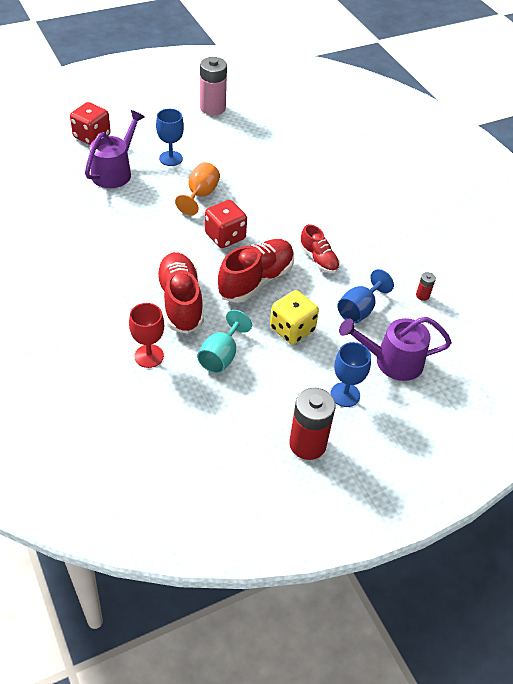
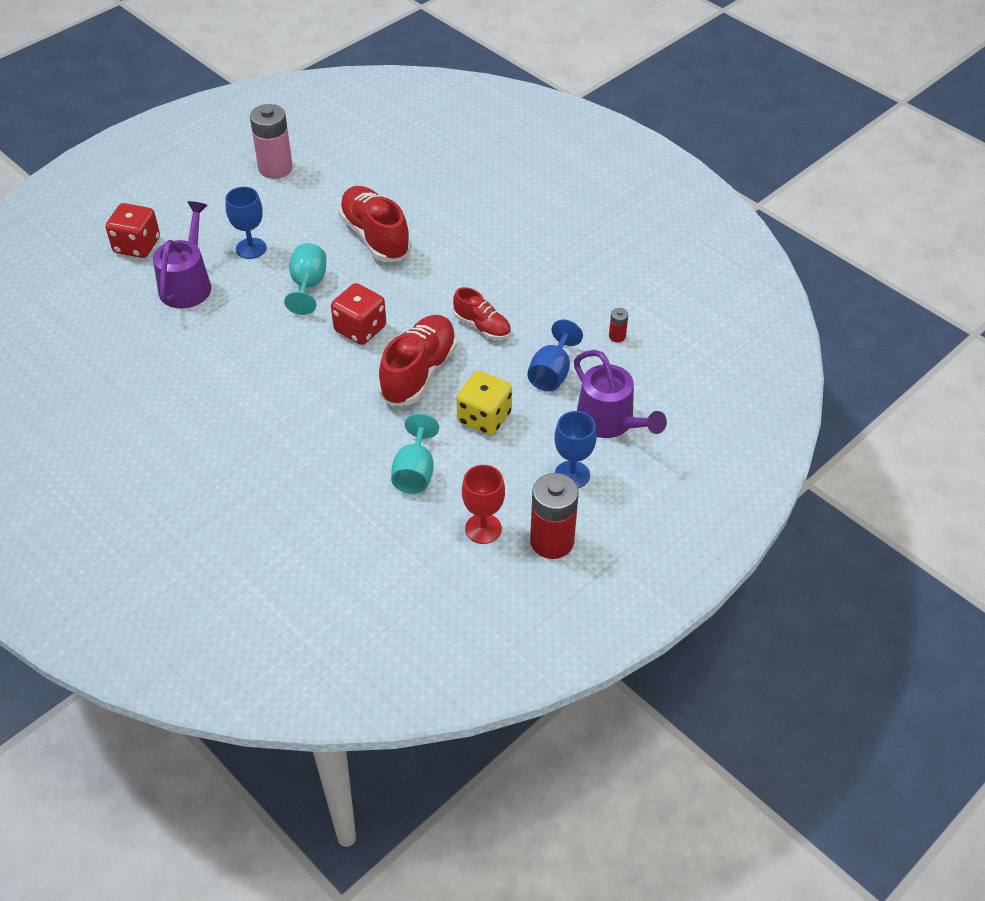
camera: 15 degrees left, 0 degrees up
(149, 356) = (331, 497): red goblet -> red goblet (483, 529)
(180, 302) = (340, 423): red shoe -> red shoe (375, 237)
(200, 195) = (308, 285): orange goblet -> turquoise goblet
(392, 361) = (610, 422): purple watering can -> purple watering can turned 105 degrees counterclockwise

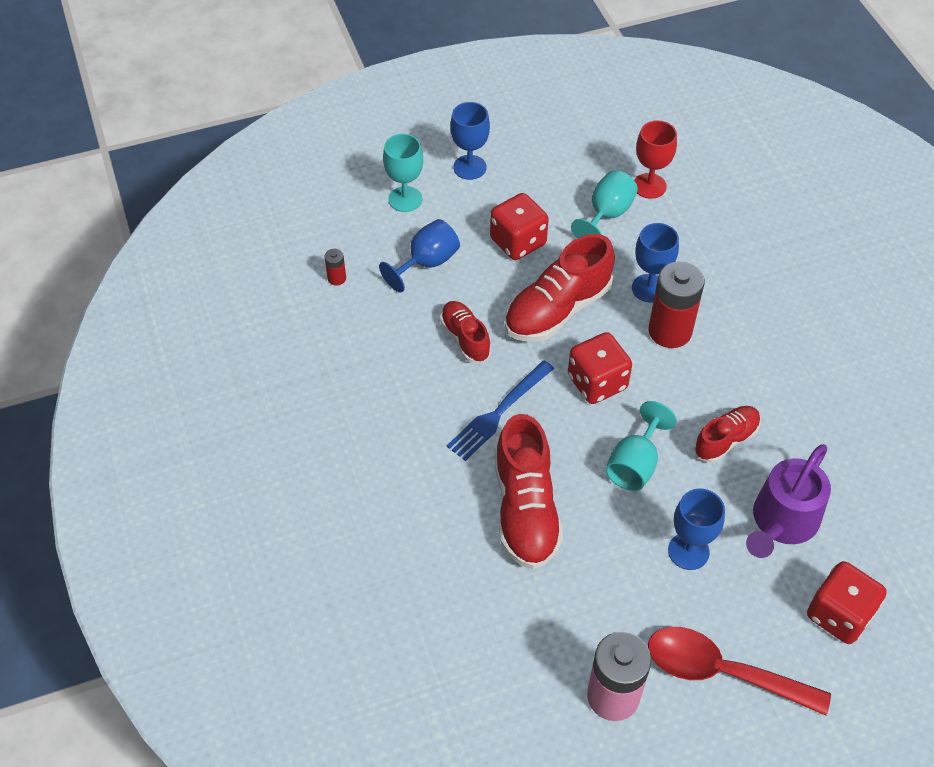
camera: 155 degrees left, 5 degrees up
(210, 197) = (722, 672): none -> red spoon
(243, 322) = (725, 440): none -> red shoe
(346, 416) = (649, 288): none -> blue goblet
(426, 285) = (498, 413): none -> blue fork
(483, 529) = (570, 151): red goblet -> red goblet (649, 186)
(484, 418) = (518, 242): yellow dice -> red dice
(552, 541) = (519, 124): red battery -> red battery (670, 331)
(610, 422) = (405, 199): purple watering can -> turquoise goblet

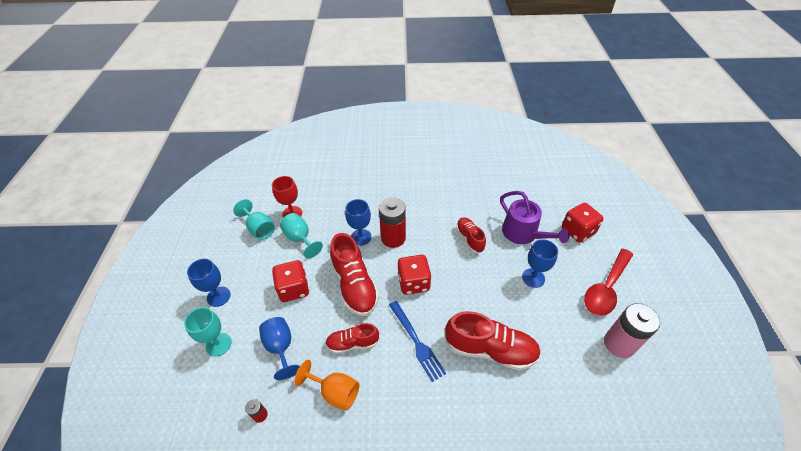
camera: 70 degrees left, 5 degrees down
(391, 342) = (335, 392): none -> orange goblet
(635, 464) = (473, 283): turquoise goblet -> turquoise goblet (259, 229)

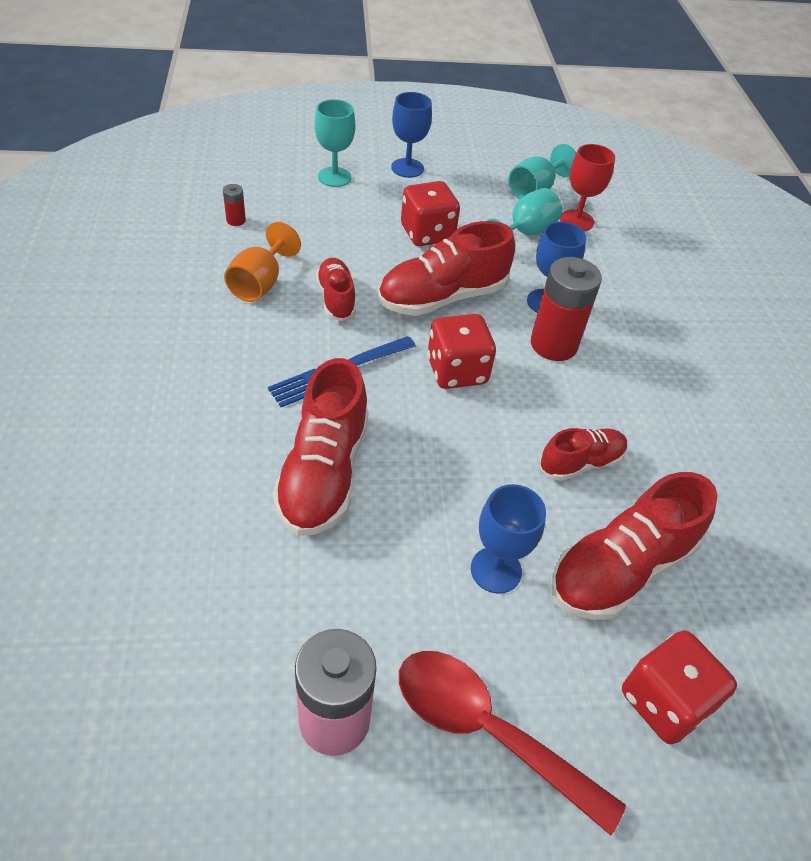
camera: 80 degrees right, 0 degrees up
(280, 347) = (329, 229): blue goblet -> none
(523, 234) = (620, 569): purple watering can -> red shoe

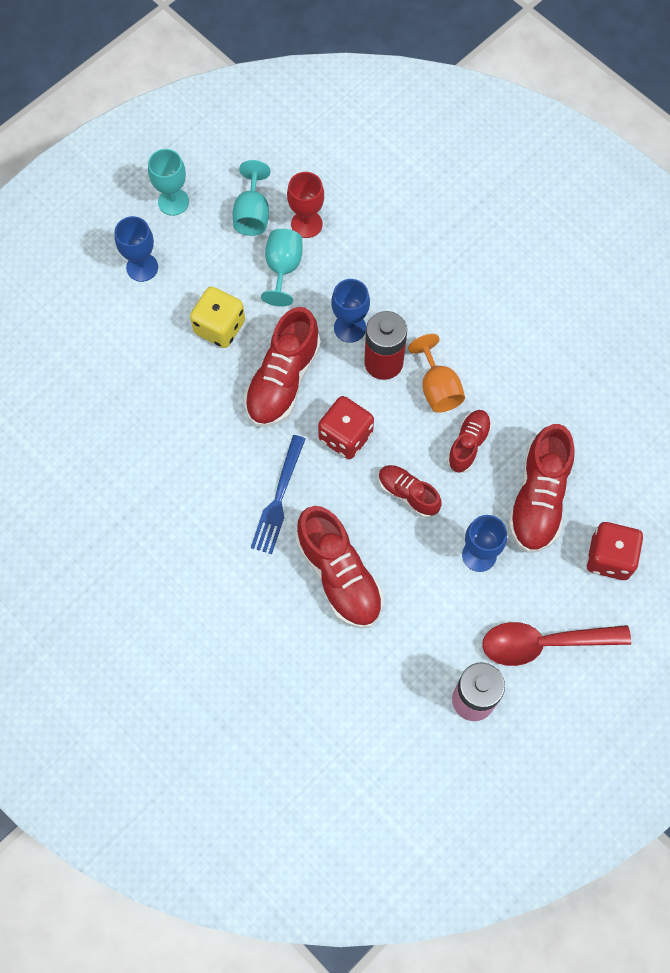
camera: 35 degrees left, 20 degrees up
(236, 220) = (80, 429): red battery -> none
(260, 283) = (158, 471): orange goblet -> orange goblet (437, 388)
(334, 177) = (100, 324): turquoise goblet -> turquoise goblet (173, 202)
(336, 298) = (219, 441): red shoe -> red shoe (408, 494)
(427, 234) = (219, 327): red dice -> yellow dice

